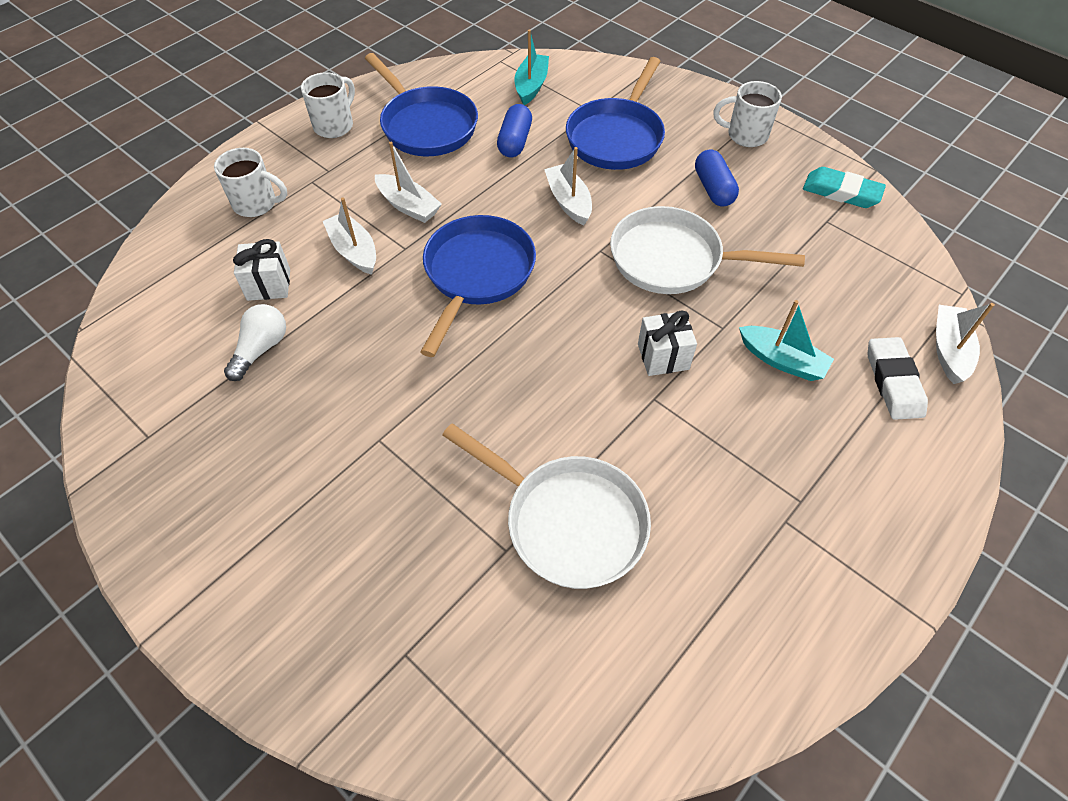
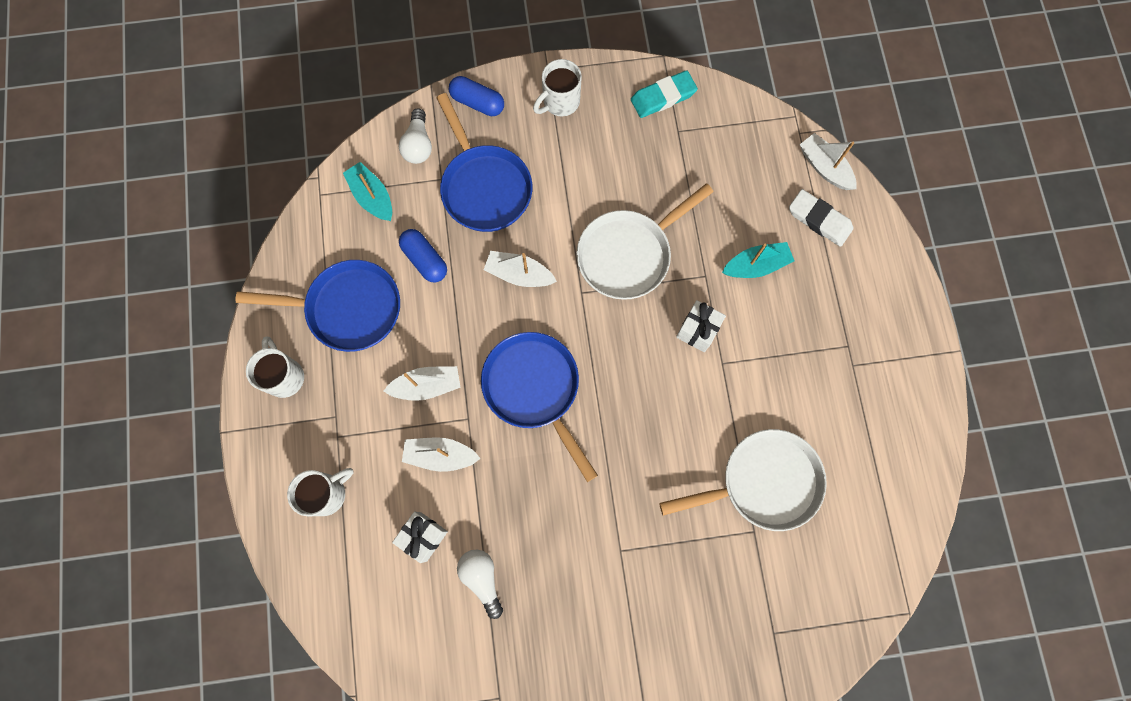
camera: 50 degrees left, 20 degrees up
(603, 84) = (418, 145): none -> white light bulb
(713, 188) = (590, 171): blue capsule -> blue capsule (477, 102)

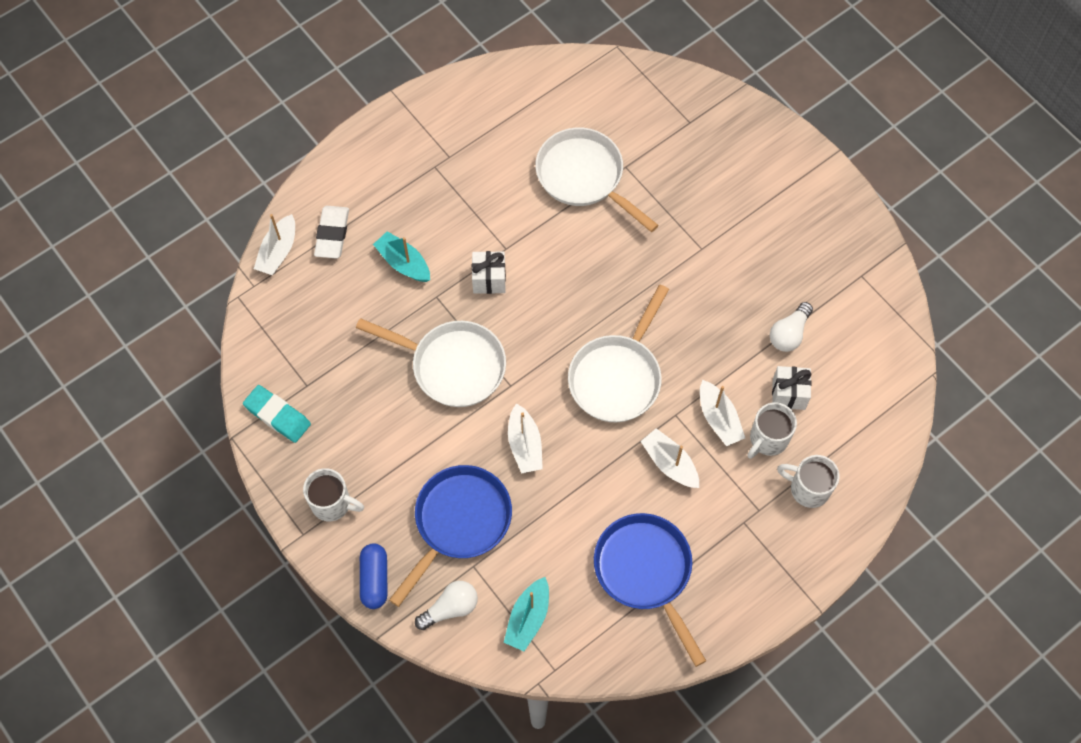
camera: 120 degrees left, 10 degrees down
(284, 376) = (739, 588): white mug -> white mug (767, 439)
(425, 260) = (560, 533): blue capsule -> none
(535, 389) = (617, 377): blue pan -> white pan

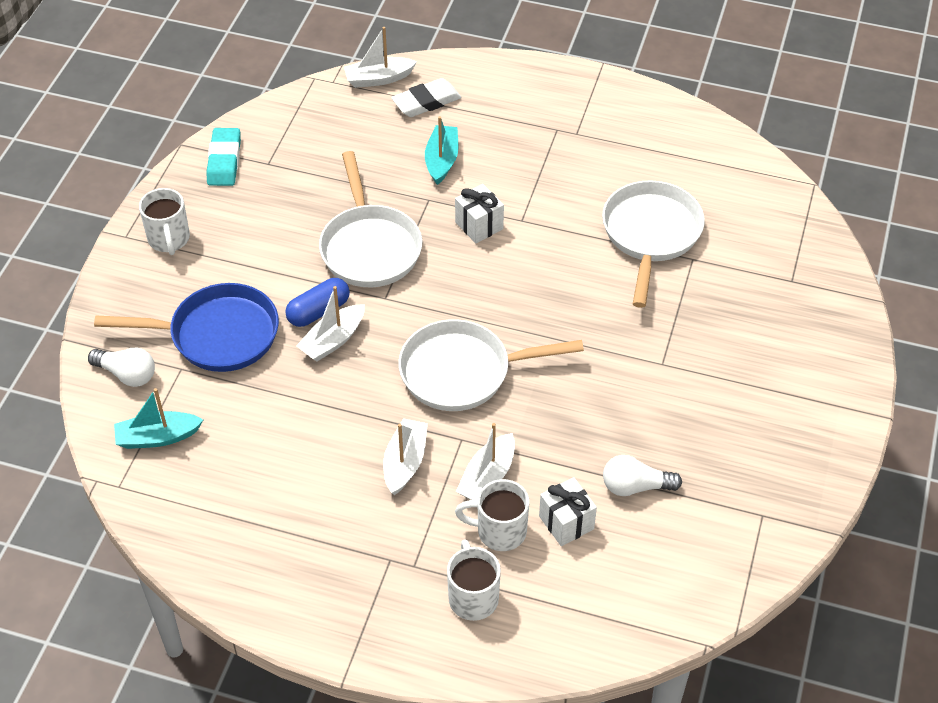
camera: 55 degrees right, 15 degrees down
(374, 579) = (117, 306): blue capsule -> blue capsule (318, 311)
(646, 572) = (273, 505): blue pan -> none

